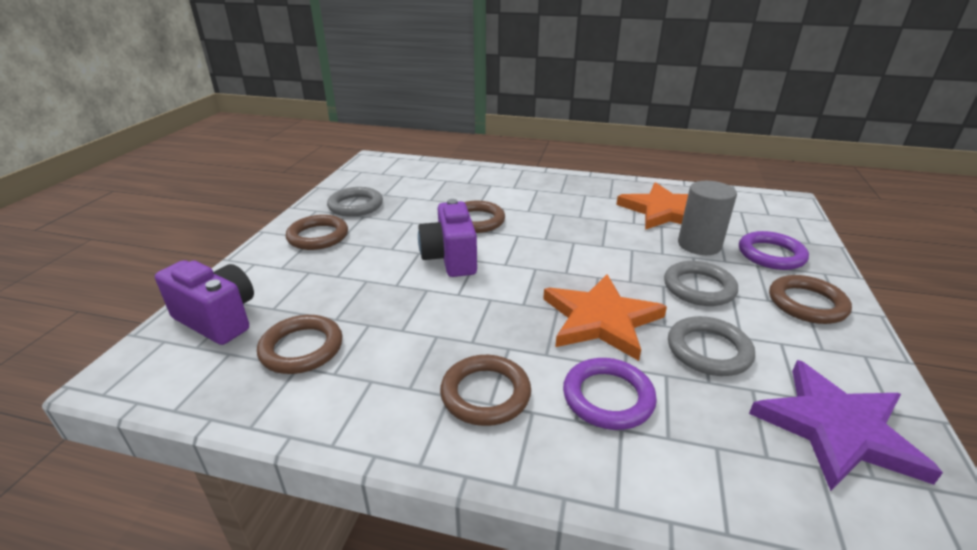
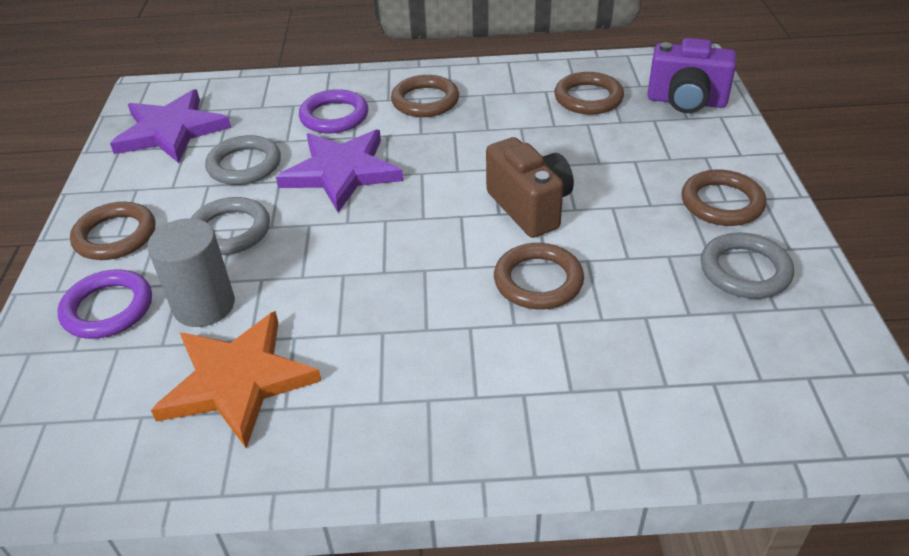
camera: 165 degrees right, 10 degrees up
(450, 259) = (530, 207): purple camera -> brown camera
(600, 319) = (342, 172): orange star -> purple star

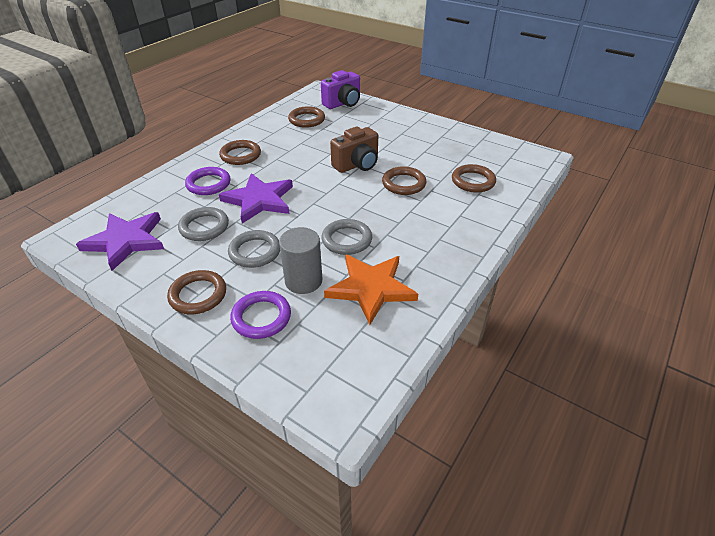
camera: 55 degrees left, 0 degrees up
(530, 207) = (357, 165): brown camera -> brown camera turned 135 degrees clockwise
(722, 203) = (411, 127): brown ring -> brown ring (473, 181)
(745, 270) = (450, 142): grey ring -> grey ring (346, 240)

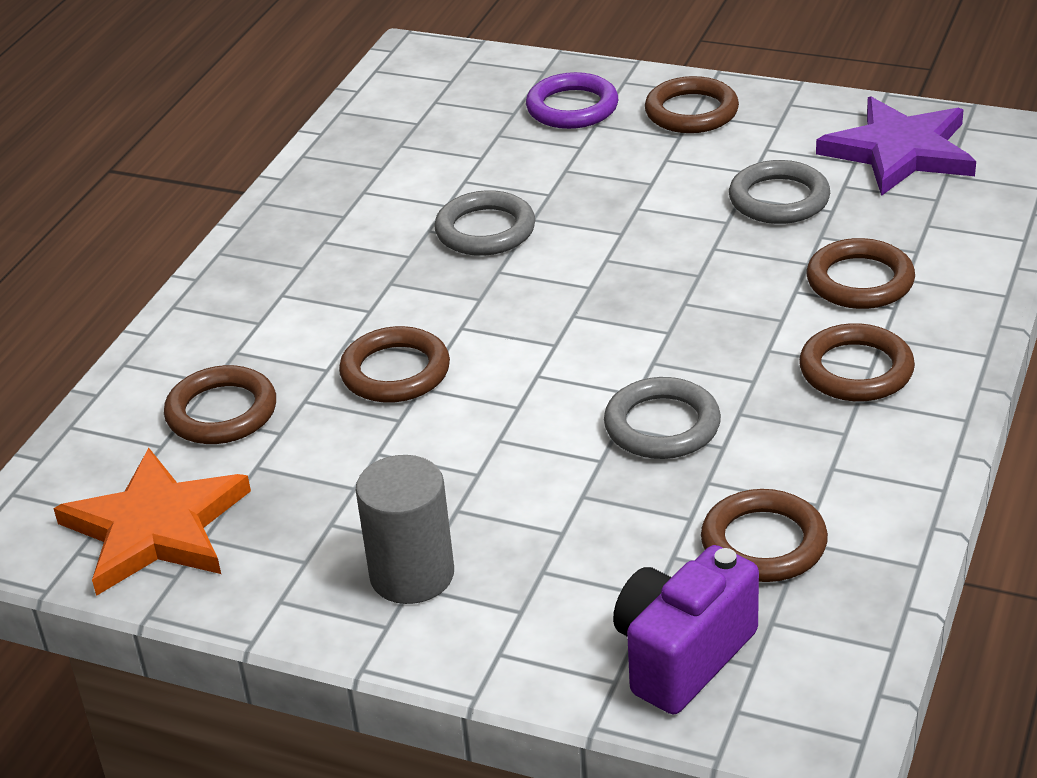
camera: 170 degrees right, 5 degrees down
(208, 184) = (860, 281): purple ring -> brown ring
(255, 252) = (647, 180): grey ring -> grey ring (662, 425)
(259, 200) = (712, 269): purple star -> none
(303, 281) = (533, 158): grey cylinder -> grey cylinder (412, 575)
(357, 165) = (529, 402): brown camera -> none
(371, 288) = (416, 170): orange star -> orange star (156, 528)

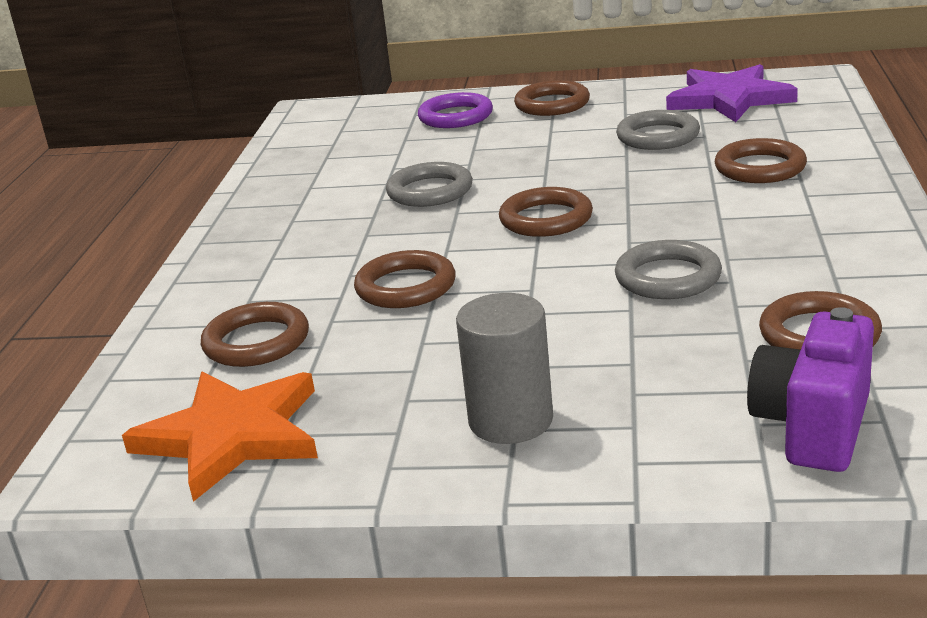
camera: 15 degrees left, 10 degrees down
(856, 370) = (802, 216): brown ring -> brown ring (546, 219)

